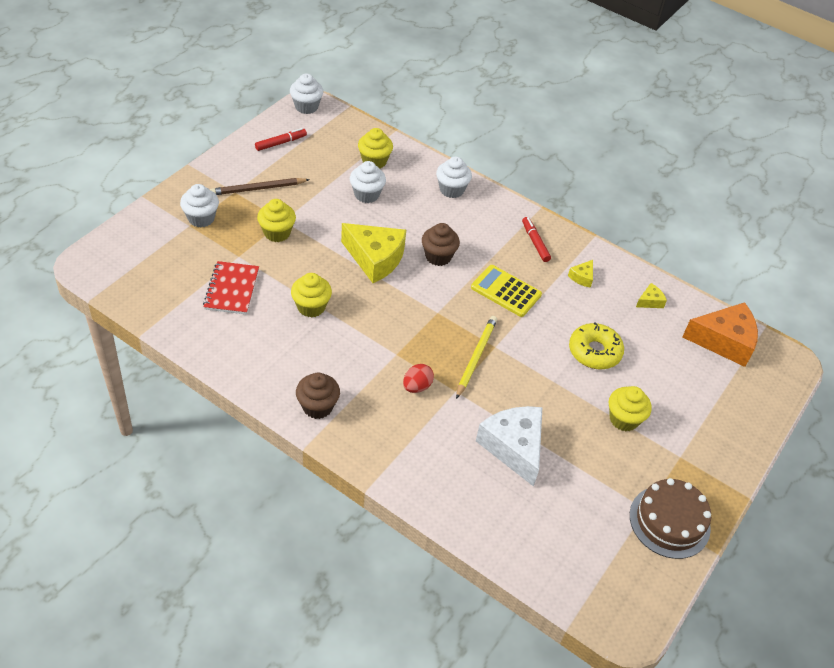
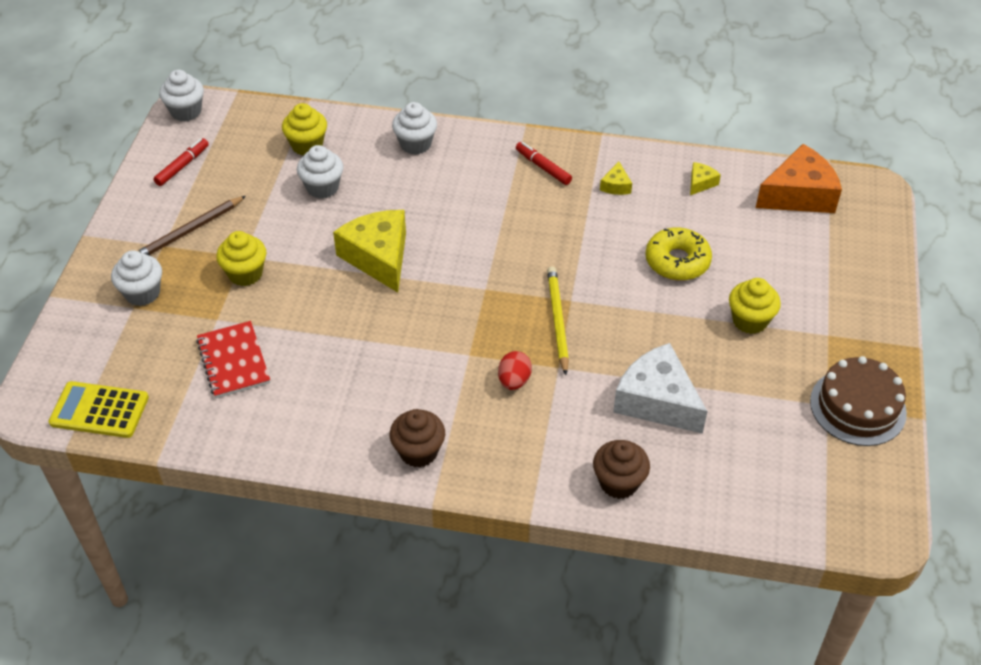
camera: 20 degrees left, 0 degrees up
(311, 307) = (340, 342): yellow cupcake -> none
(375, 259) = (378, 257): yellow cheese -> yellow cheese turned 120 degrees counterclockwise
(438, 256) = (447, 226): brown cupcake -> brown cupcake (618, 482)
(506, 291) = (545, 234): yellow calculator -> yellow calculator (99, 410)

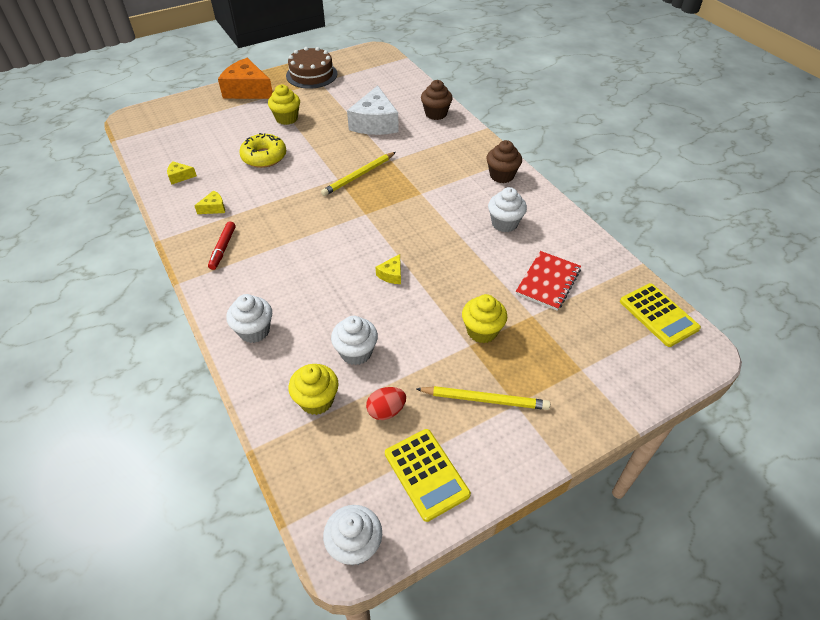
camera: 130 degrees left, 0 degrees up
(142, 293) = (565, 375): white cupcake -> white cupcake (504, 223)
(182, 166) = (426, 474): red marker -> yellow calculator
(189, 231) = (484, 399): brown pencil -> yellow pencil
(378, 257) = (391, 274): yellow cheese -> yellow cheese, size x0.44
(514, 381) = (418, 169): red egg -> red egg (386, 411)
(799, 194) = (159, 139): orange cheese -> orange cheese (247, 90)

